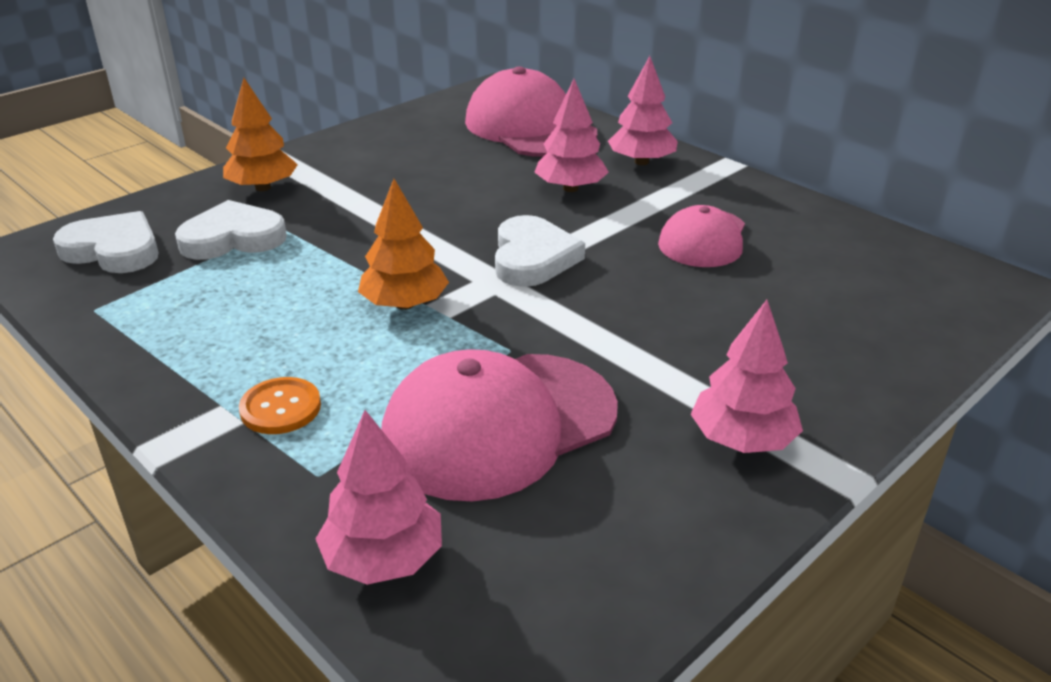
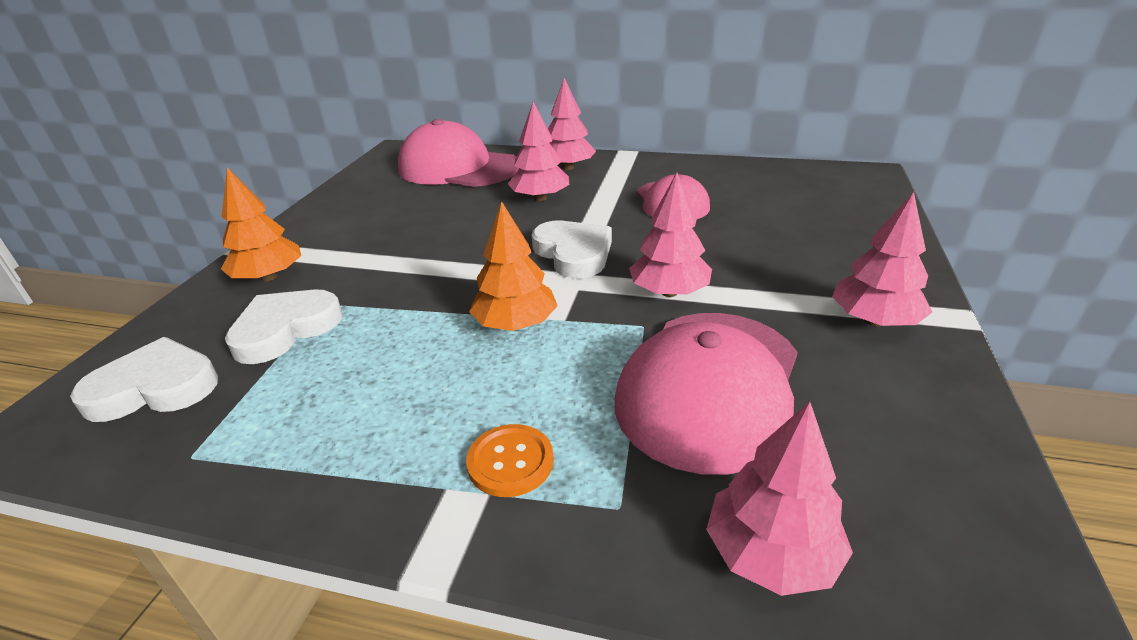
camera: 30 degrees left, 0 degrees up
(574, 329) = (669, 292): none -> pink tree

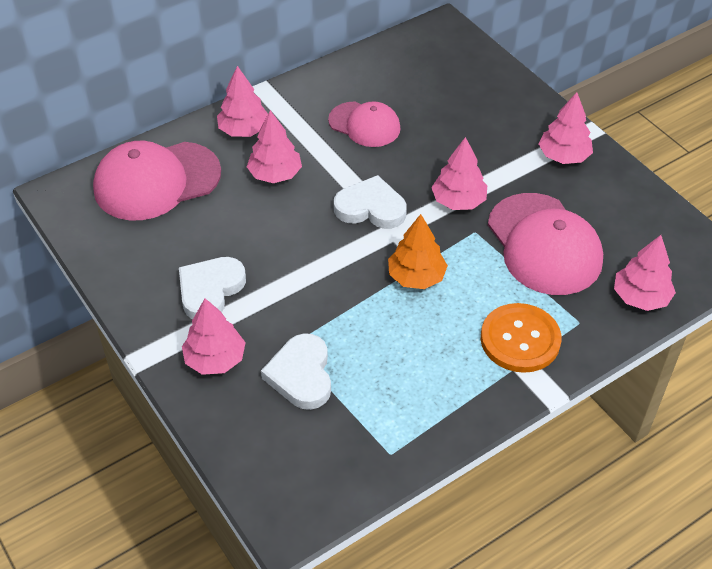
camera: 50 degrees left, 15 degrees up
(155, 387) = (301, 454): white heart -> white heart (210, 290)
(269, 277) = (215, 359): orange tree -> pink tree
(510, 462) = (520, 339): orange button -> orange button, size x1.67

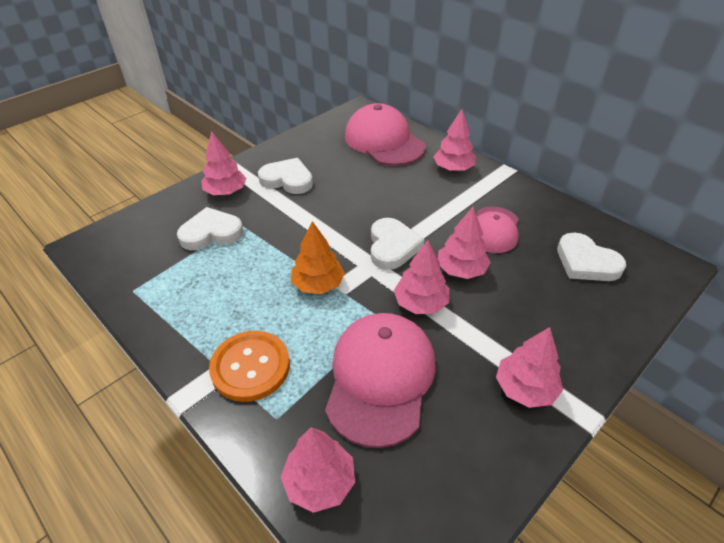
camera: 80 degrees right, 5 degrees down
(275, 174) = (411, 190): pink tree -> pink tree (461, 270)
(427, 76) = (586, 262): none -> white heart
(544, 244) = (380, 378): pink cap -> pink cap turned 135 degrees clockwise

